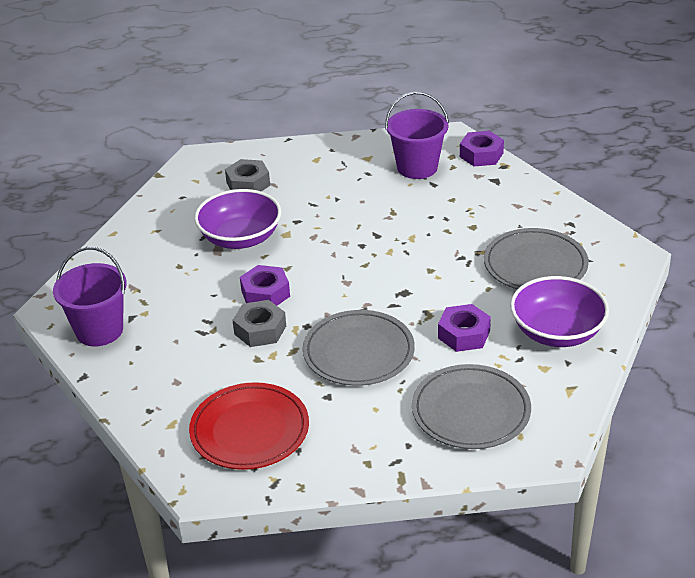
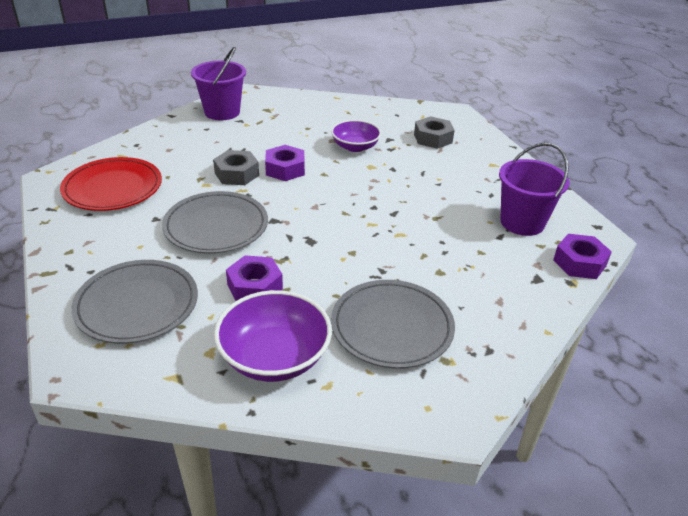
camera: 70 degrees right, 0 degrees up
(240, 238) = (355, 147): purple bowl -> purple bowl, size x0.67

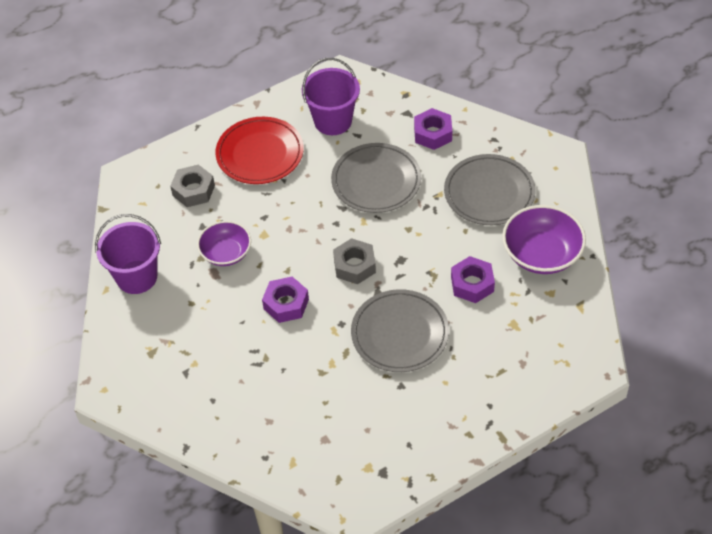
camera: 95 degrees left, 15 degrees up
(113, 188) = (359, 442): red plate -> red plate (260, 154)
(137, 305) = (518, 355): grey plate -> grey plate (376, 181)
(222, 112) = (167, 396): purple bucket -> purple bucket (137, 277)
(236, 174) = (305, 343): grey nut -> grey nut (354, 266)
(579, 263) = (379, 88): purple nut -> purple nut (433, 133)

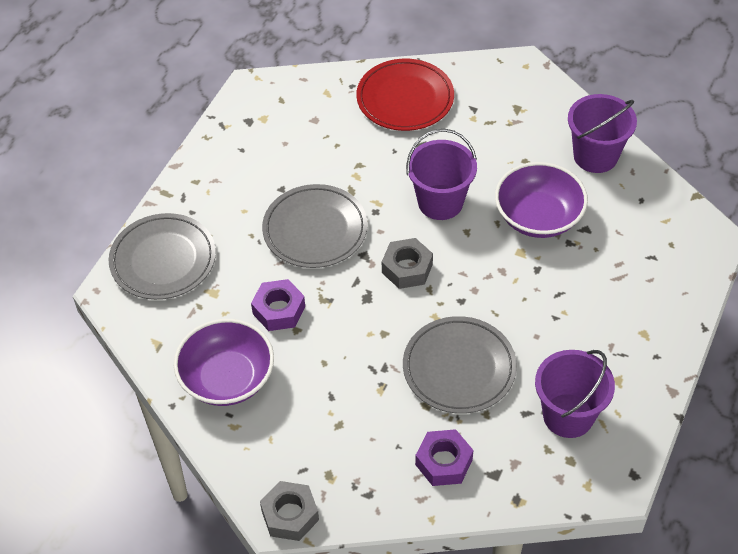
camera: 145 degrees right, 0 degrees up
(193, 190) = (632, 258): grey nut -> grey nut (290, 515)
(226, 253) = (538, 217): purple bowl -> purple bowl, size x1.50
(260, 154) = (607, 332): red plate -> red plate (405, 99)
(286, 304) = (440, 202): purple nut -> purple bucket
(489, 193) = (327, 420): grey plate -> grey plate (163, 260)

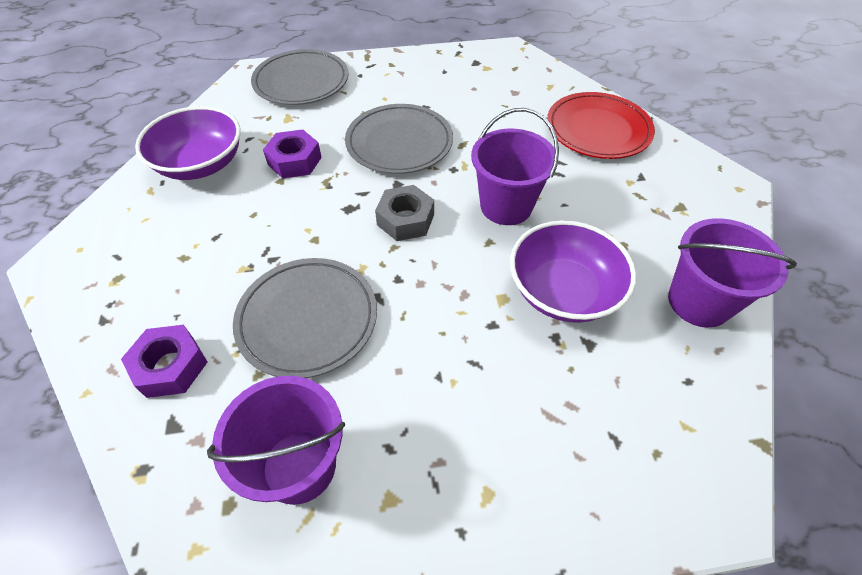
camera: 55 degrees right, 0 degrees up
(290, 515) = (57, 272): grey nut -> none

